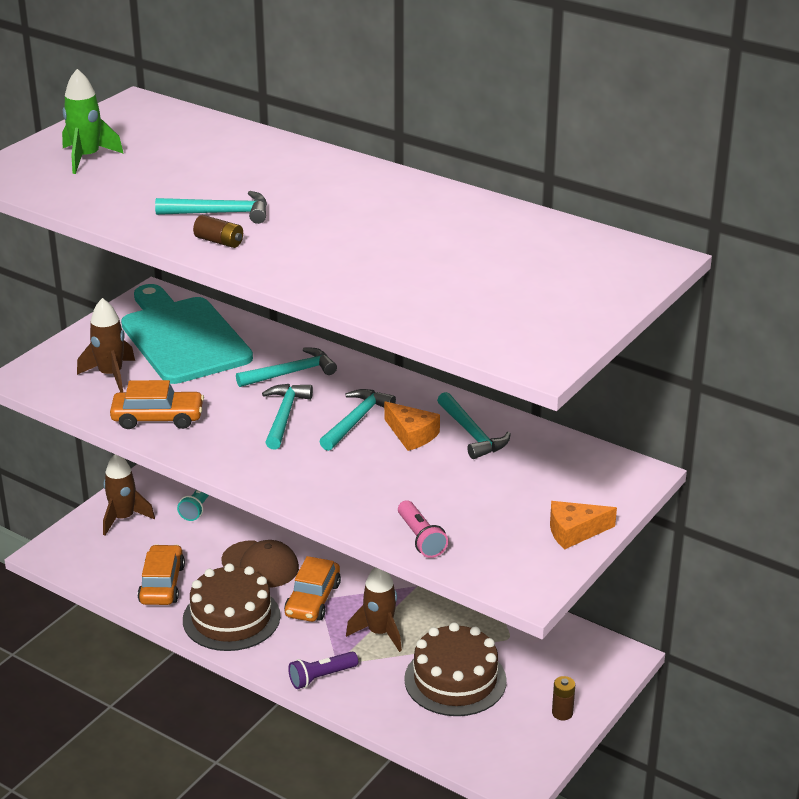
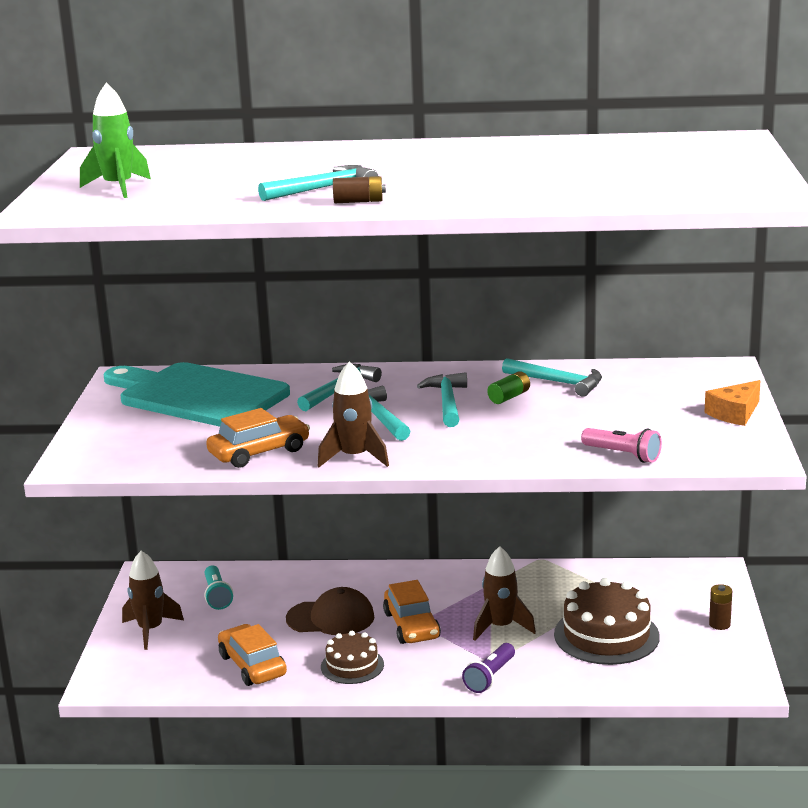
camera: 30 degrees left, 10 degrees down
(111, 375) = (164, 438): brown rocket -> brown rocket (354, 457)
(231, 618) = (352, 666): brown cake -> brown cake, size x0.59
(411, 434) = (509, 397): orange cheese -> green battery

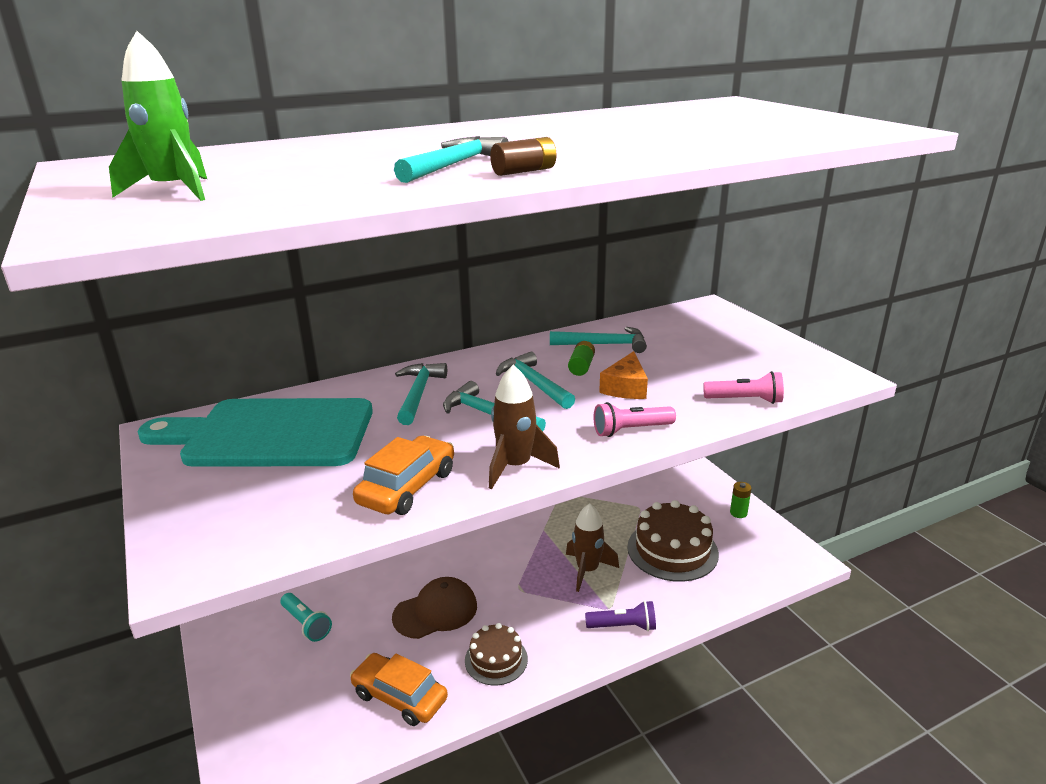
camera: 30 degrees left, 5 degrees up
(150, 630) = (261, 692): brown rocket -> none
(411, 625) = (513, 594): orange car -> none
(482, 454) = (631, 430): none -> pink flashlight
(490, 677) = (623, 626): purple flashlight -> purple flashlight turned 90 degrees counterclockwise
(719, 624) = (738, 513): brown battery -> green battery
(735, 413) = (770, 342): orange cheese -> orange cheese (625, 387)

